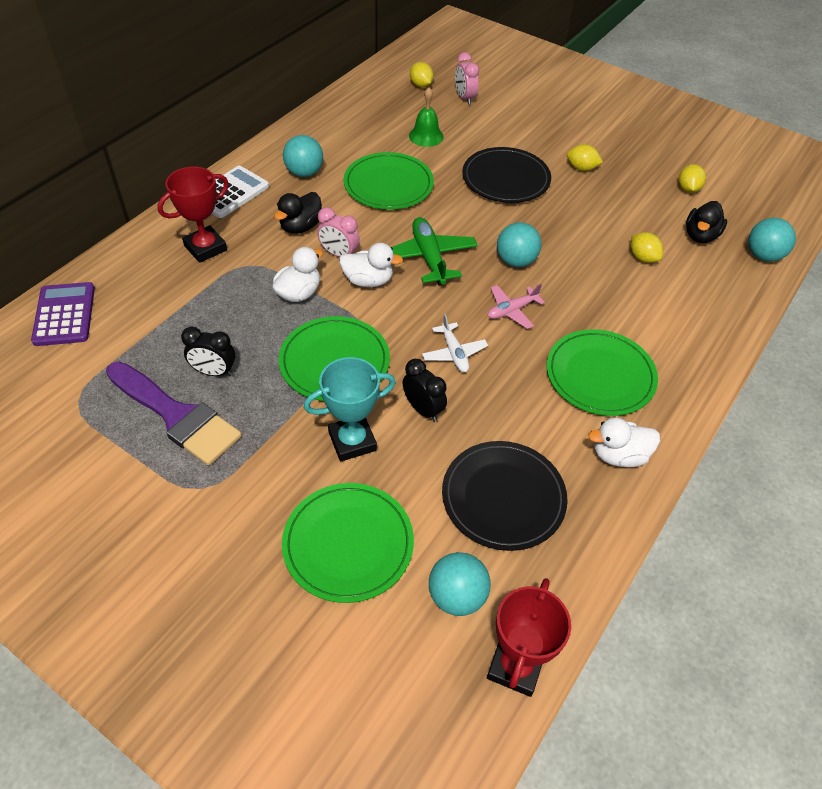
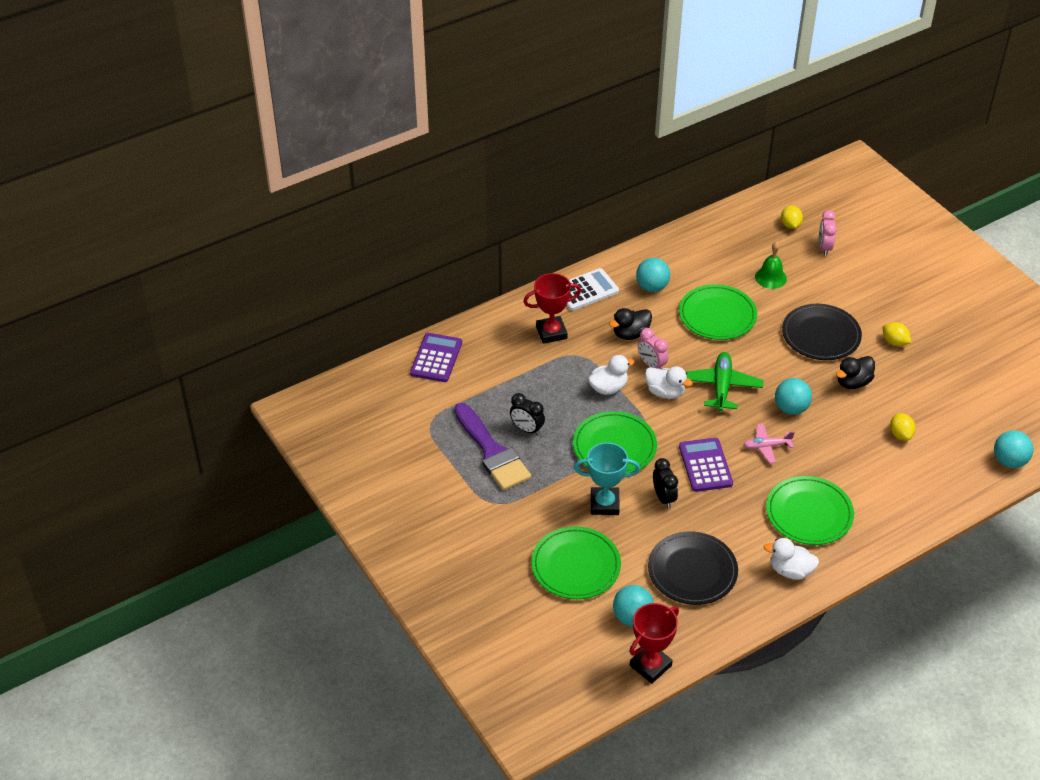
camera: 25 degrees right, 5 degrees down
(454, 353) = (705, 465): white plane -> purple calculator
(688, 189) = (981, 386): yellow lemon -> none
(700, 236) = (964, 430): black duck -> black duck (853, 382)

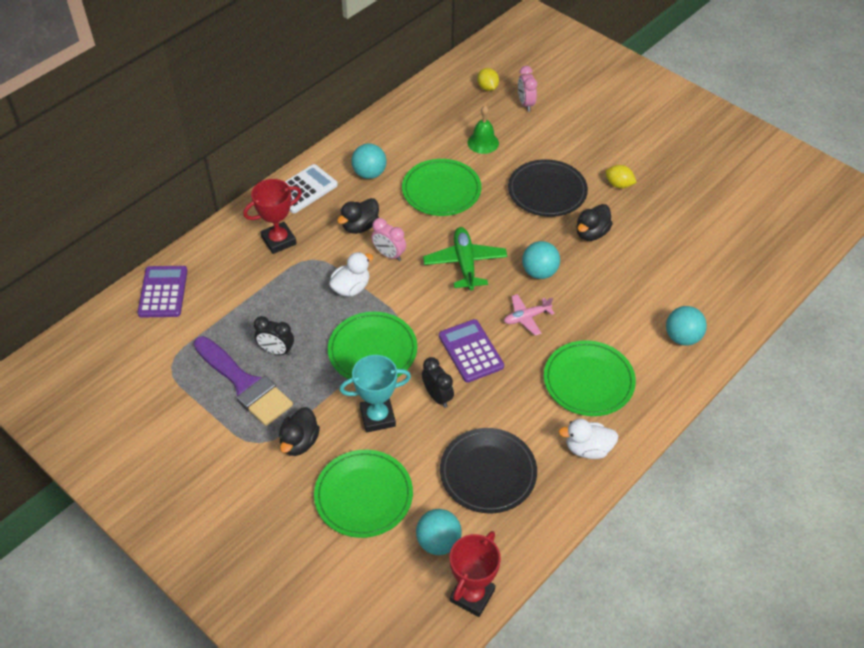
camera: 15 degrees left, 5 degrees up
(529, 510) = (299, 442): none -> black duck
(665, 392) = (410, 281): white duck -> none
(900, 434) = (652, 277): yellow lemon -> none
(1009, 461) = (763, 283): turquoise ball -> turquoise ball (682, 337)

